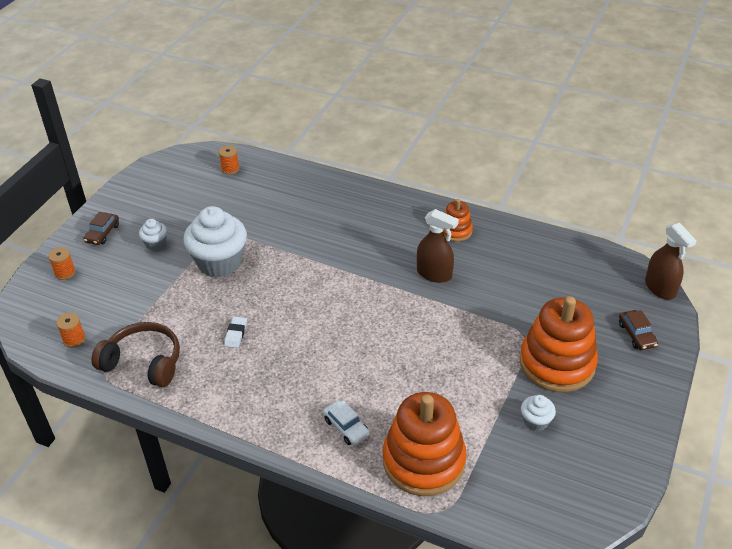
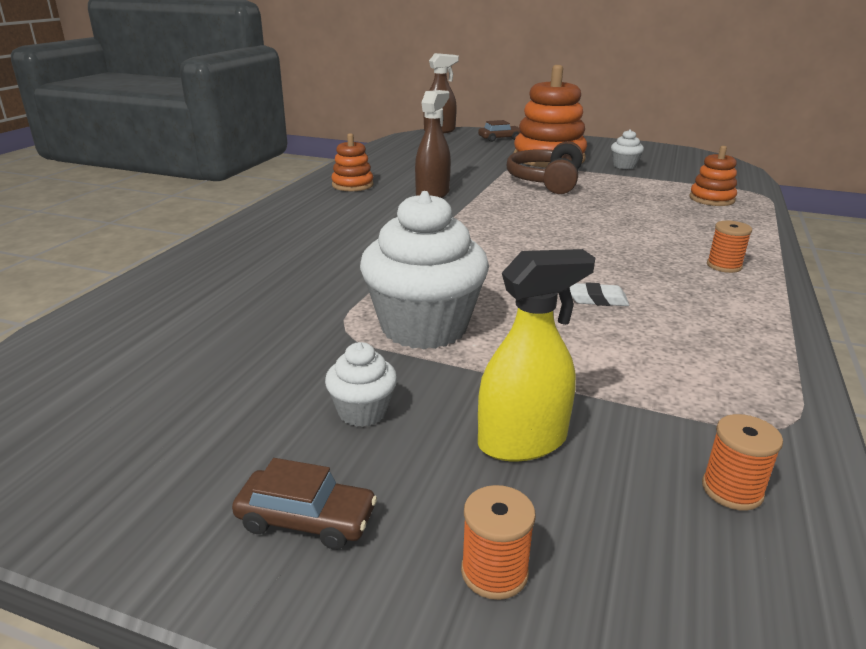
camera: 95 degrees left, 15 degrees down
(122, 286) = (522, 441): none -> yellow spray bottle
(143, 362) = (722, 378): brown headphones -> brown headphones (546, 181)
(230, 169) = (105, 341): orange spool -> orange spool (724, 266)
(346, 427) = (704, 229): white car -> none
(423, 461) = (711, 199): orange stacking toy -> orange stacking toy, size x0.51

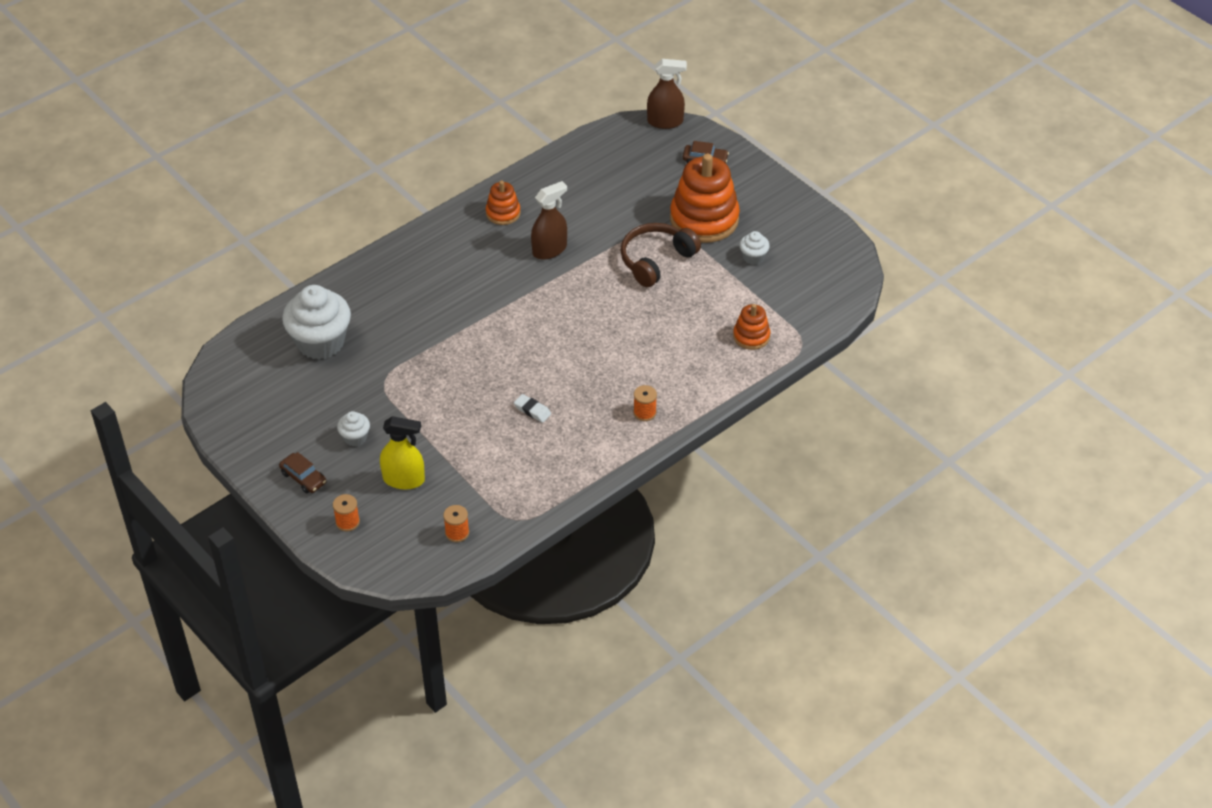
camera: 30 degrees right, 20 degrees up
(424, 327) = (422, 395): white cupcake -> white cupcake (320, 342)

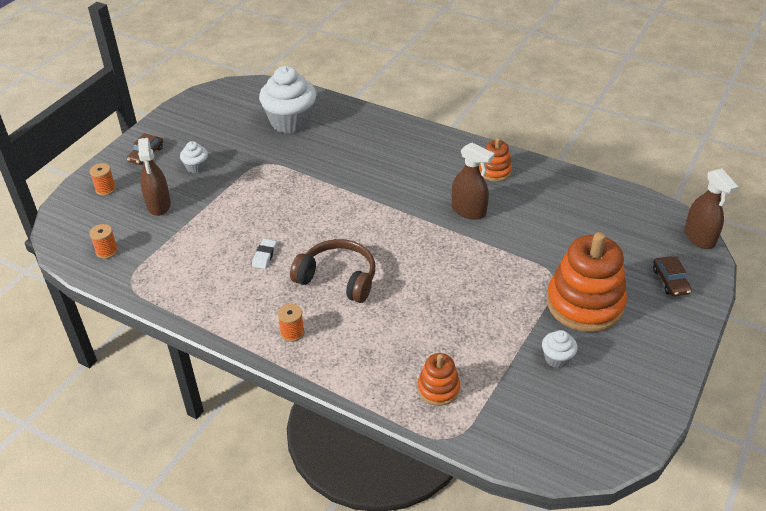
camera: 70 degrees right, 5 degrees down
(404, 479) = (159, 205): yellow spray bottle -> brown spray bottle
(656, 260) = (502, 284): brown headphones -> brown headphones (338, 279)

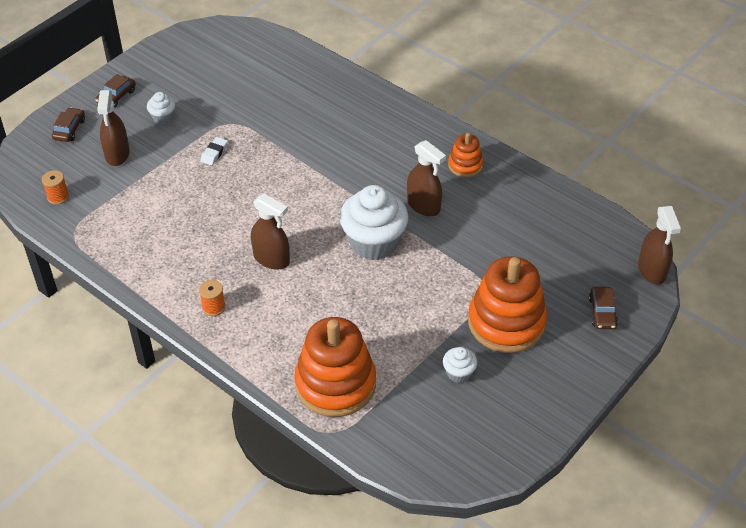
camera: 10 degrees right, 5 degrees up
(105, 189) = (69, 129): orange spool -> brown car
(264, 256) = (207, 224): white eraser -> white eraser (214, 153)
(290, 122) = (270, 78): white cupcake -> white cupcake (374, 243)
(338, 279) = (271, 259): brown headphones -> brown spray bottle
(438, 389) = (335, 384): orange stacking toy -> orange stacking toy, size x1.98

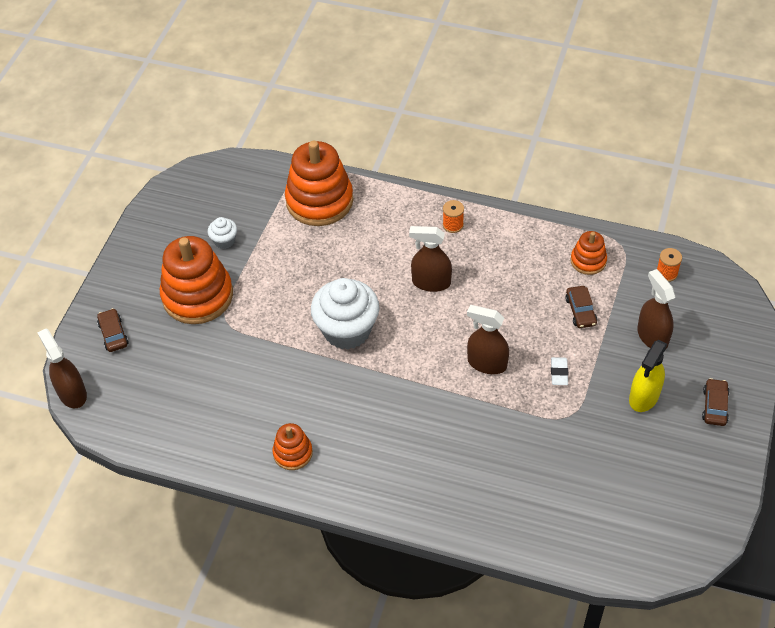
camera: 160 degrees right, 5 degrees up
(69, 129) = (724, 347): brown car -> brown car (580, 311)
(115, 230) = (588, 261): none -> orange stacking toy
(163, 117) = (644, 397): white cupcake -> yellow spray bottle
(423, 206) = (316, 387): brown spray bottle -> brown spray bottle (487, 363)

